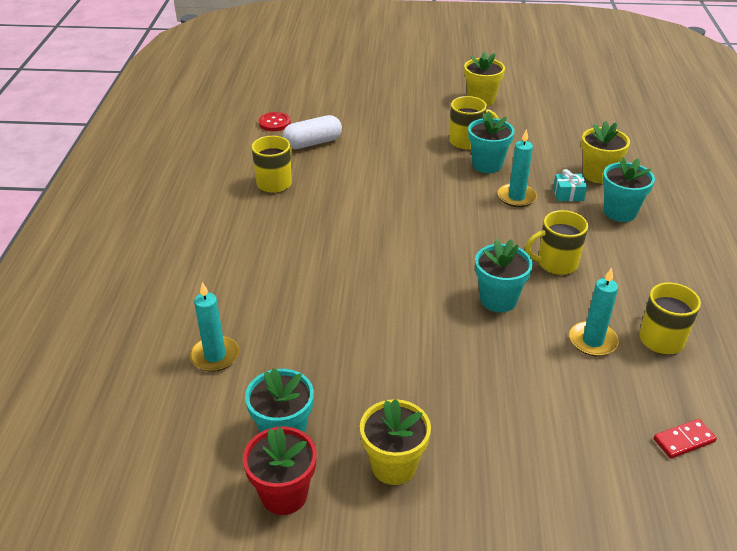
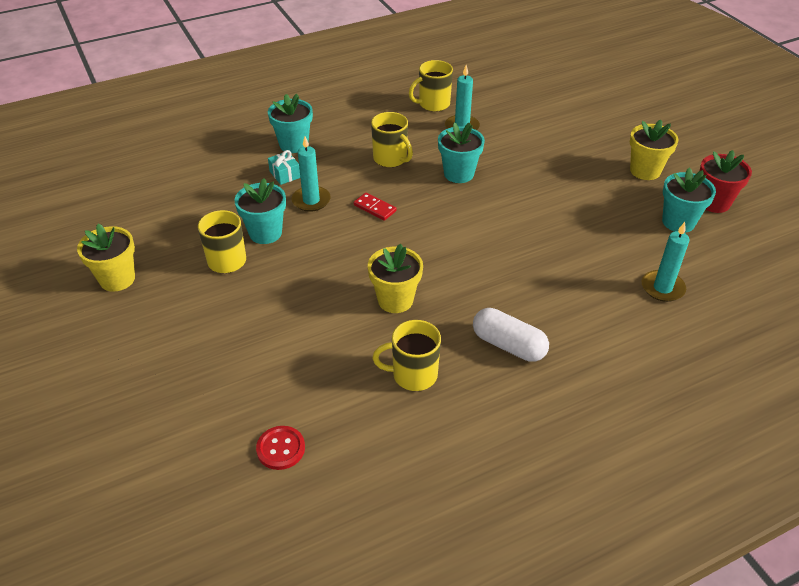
camera: 120 degrees left, 5 degrees up
(313, 143) = (307, 384): white capsule -> white capsule (508, 345)
(598, 175) = (239, 166): yellow flower pot -> yellow flower pot (395, 300)
(683, 440) = (511, 85): red domino -> red domino (374, 208)

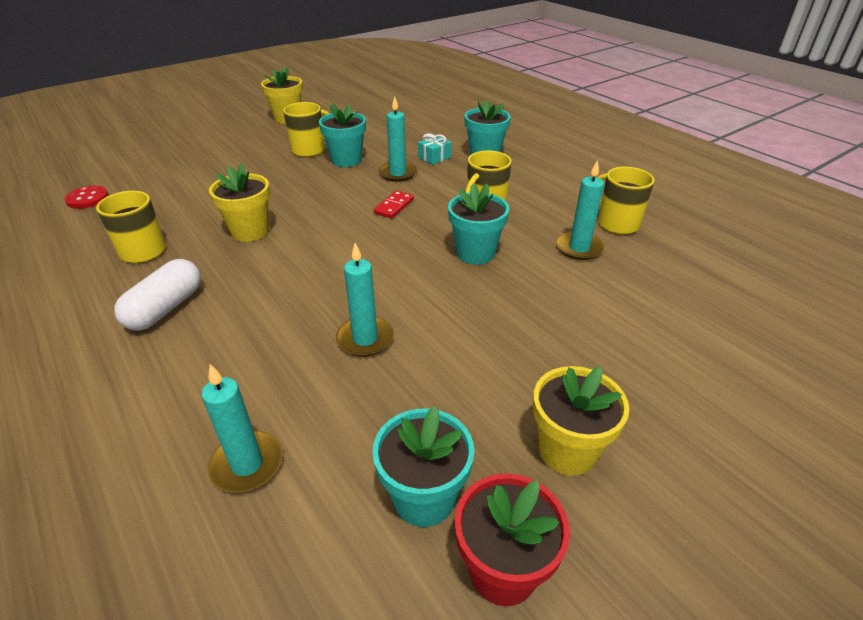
camera: 80 degrees right, 5 degrees down
(554, 235) = (365, 339): none -> turquoise candle

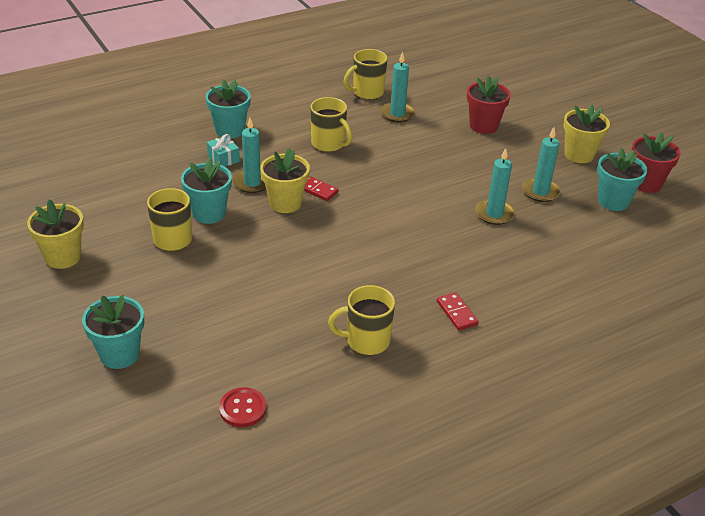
camera: 85 degrees left, 0 degrees up
(166, 308) = (456, 313): white capsule -> red domino
(247, 464) = (600, 260): turquoise candle -> turquoise candle (540, 192)
(250, 231) = (343, 274): yellow flower pot -> yellow flower pot (285, 203)
(475, 253) = (397, 157): turquoise flower pot -> turquoise flower pot (120, 354)
(596, 326) = (483, 126): none -> red flower pot

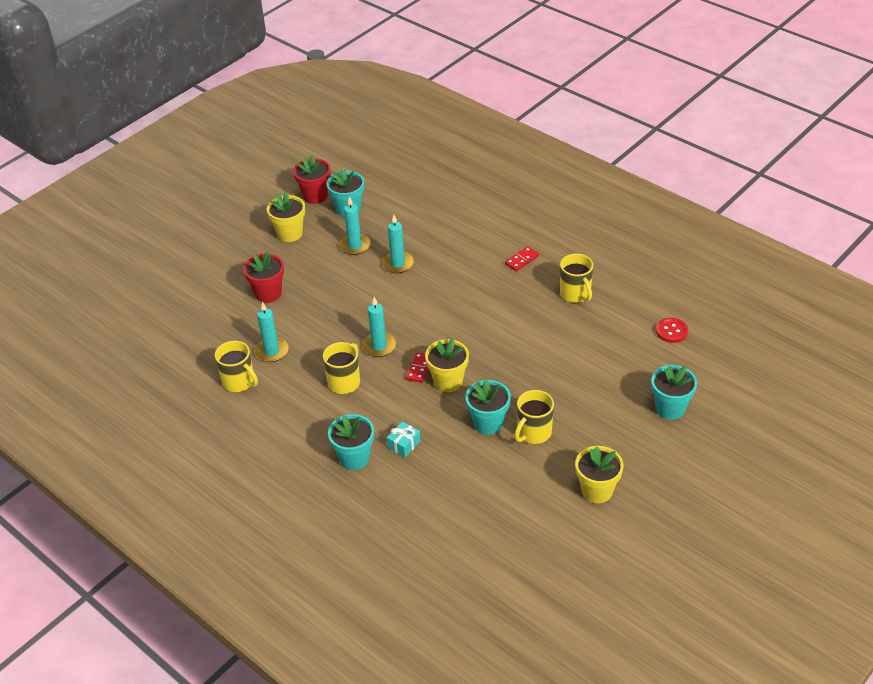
camera: 105 degrees left, 5 degrees up
(252, 183) = (431, 411): turquoise candle -> turquoise candle (379, 346)

